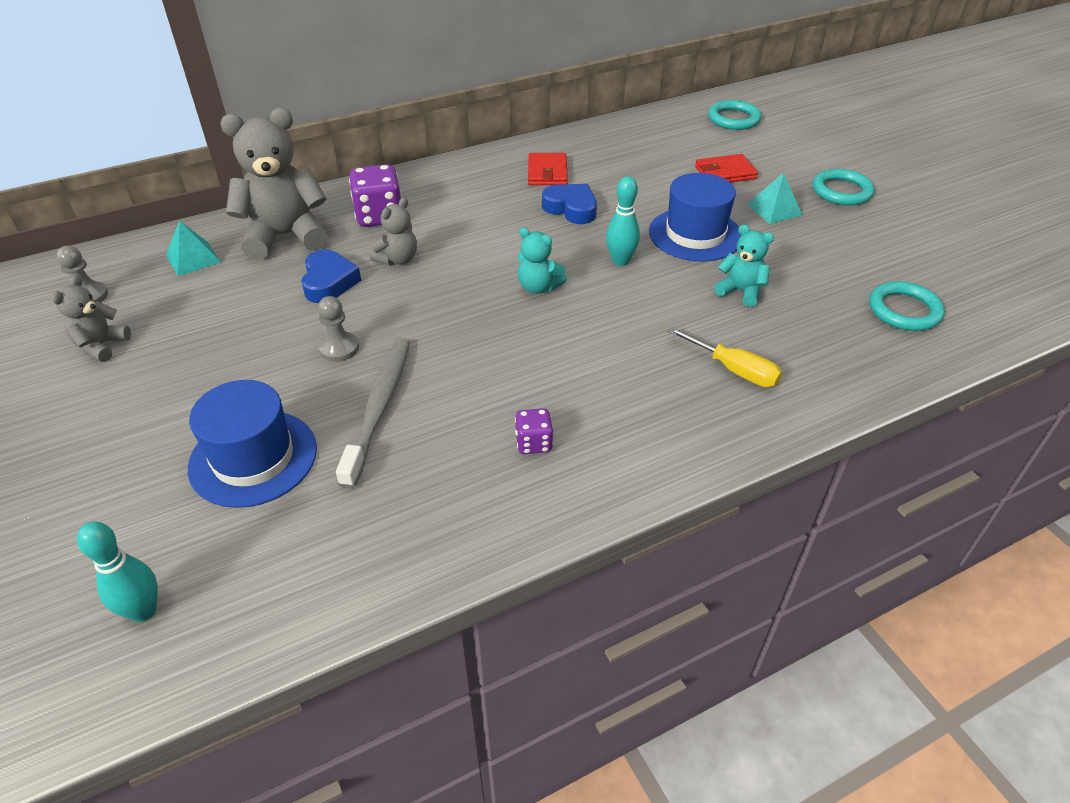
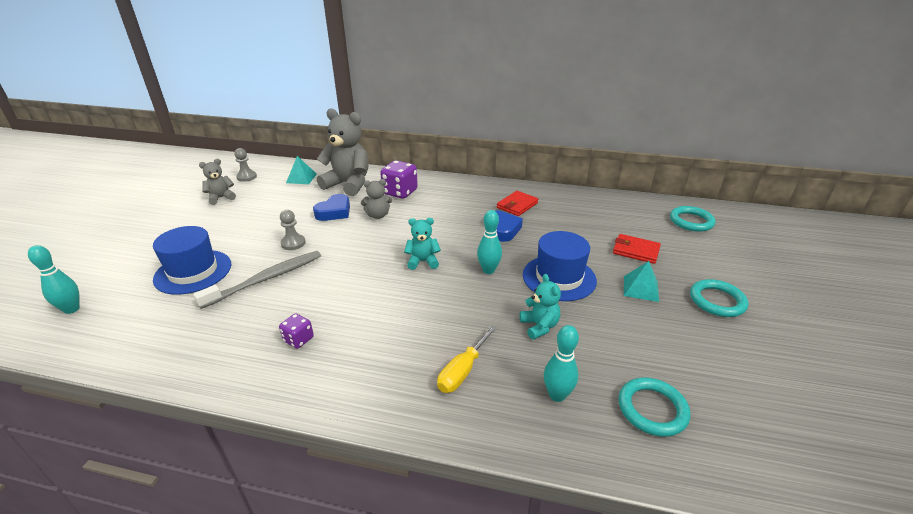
camera: 40 degrees right, 10 degrees down
(538, 287) = (423, 261): turquoise teddy bear -> turquoise teddy bear turned 105 degrees clockwise
(734, 370) = (463, 371): yellow screwdriver -> yellow screwdriver turned 45 degrees clockwise
(831, 342) = (557, 395): none -> turquoise bowling pin

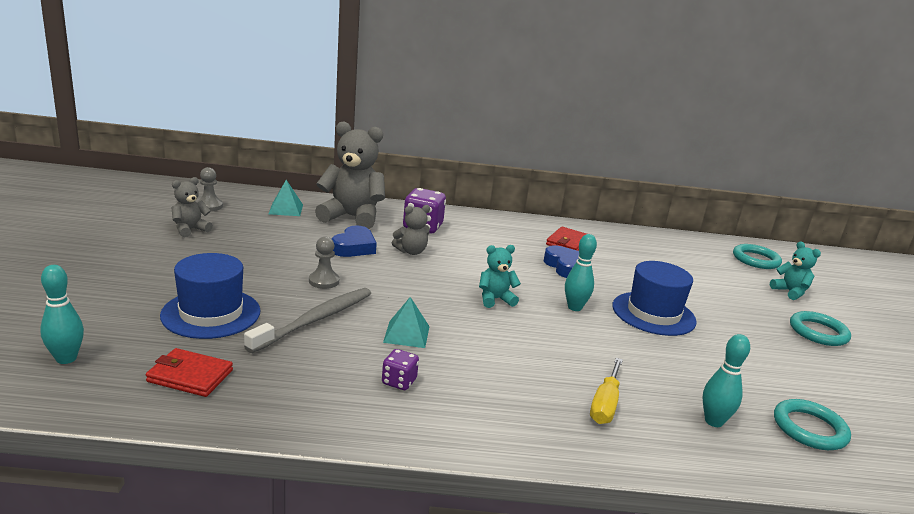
camera: 15 degrees left, 10 degrees down
(539, 326) = (660, 360): turquoise teddy bear -> turquoise teddy bear (790, 292)
(635, 251) = (716, 287): red wallet -> red wallet (190, 376)
(641, 288) = (741, 322): turquoise pyramid -> turquoise pyramid (406, 334)

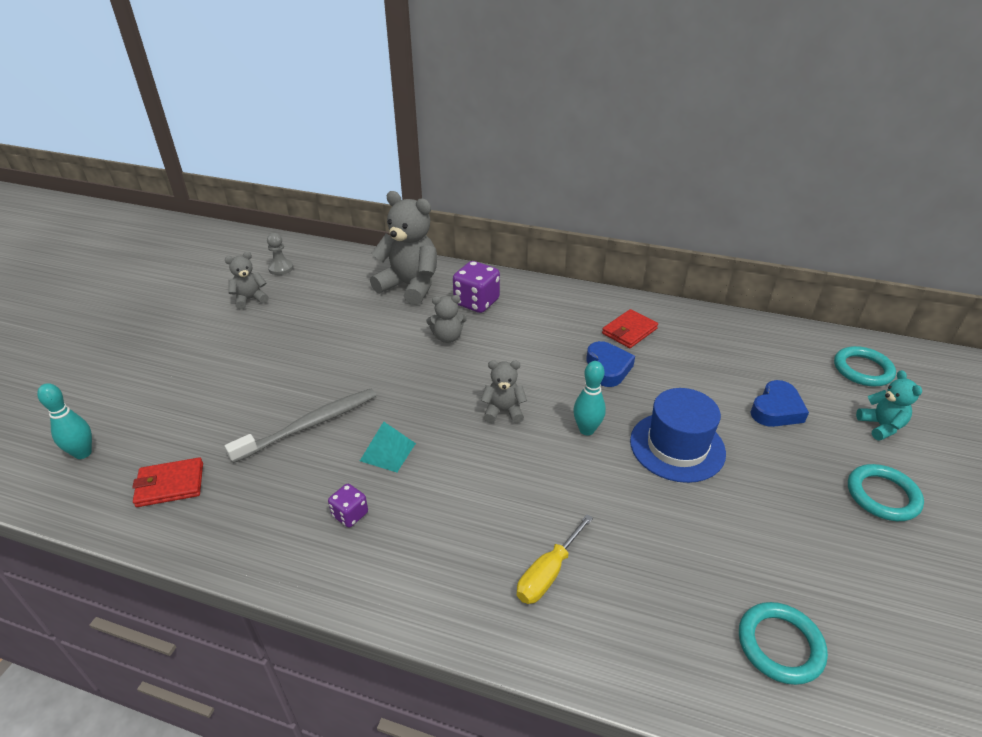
camera: 20 degrees right, 15 degrees up
(190, 376) = (170, 485): red wallet -> red wallet turned 45 degrees counterclockwise
(211, 313) = (221, 409): blue hat -> none
(286, 209) = (350, 273): turquoise pyramid -> none
(324, 281) = (341, 374): grey pawn -> none
(354, 247) = (392, 329): blue heart -> blue heart (776, 410)
(495, 299) = (503, 411): turquoise teddy bear -> grey teddy bear
(713, 421) = (662, 616): turquoise bowling pin -> none

